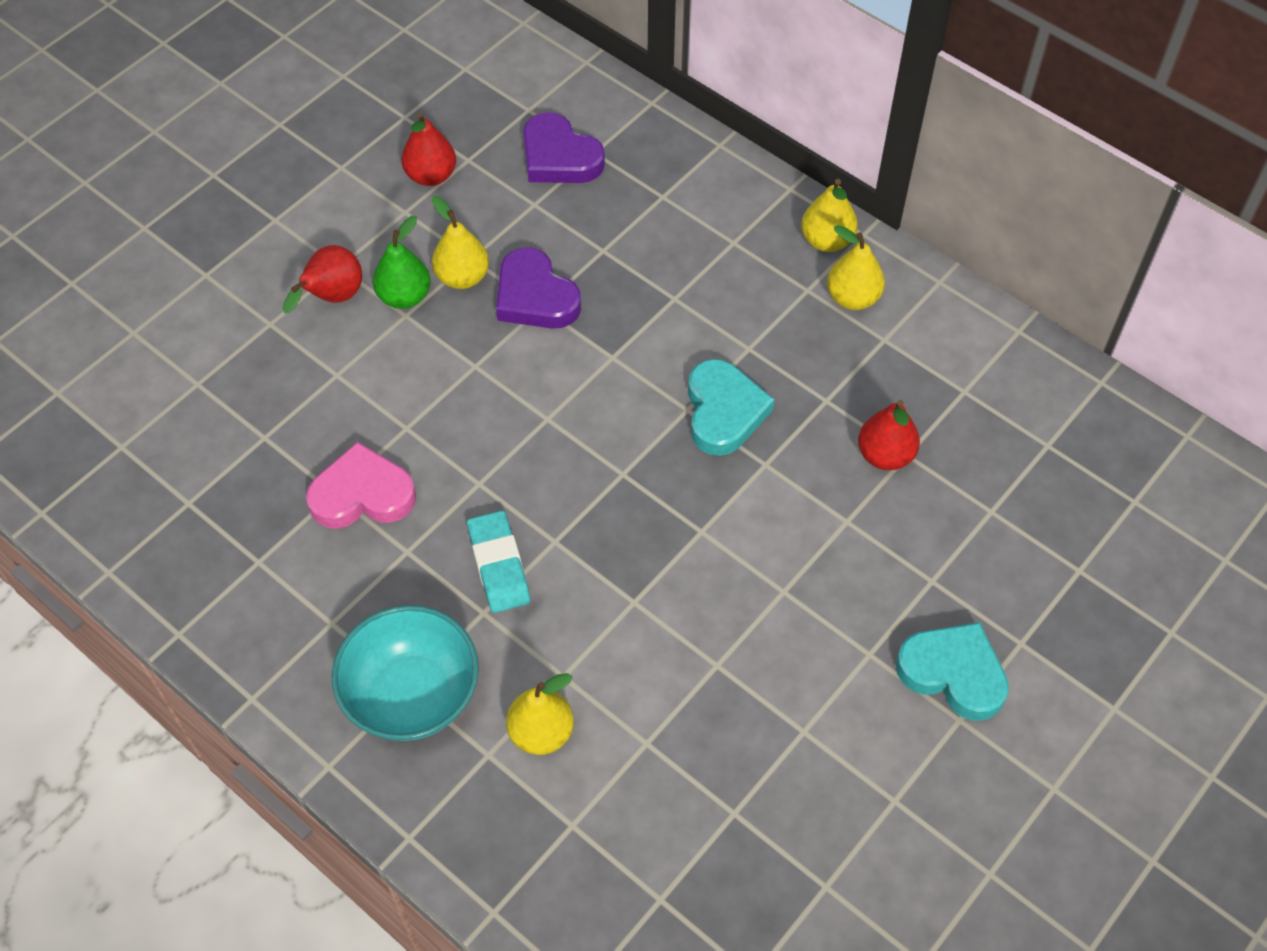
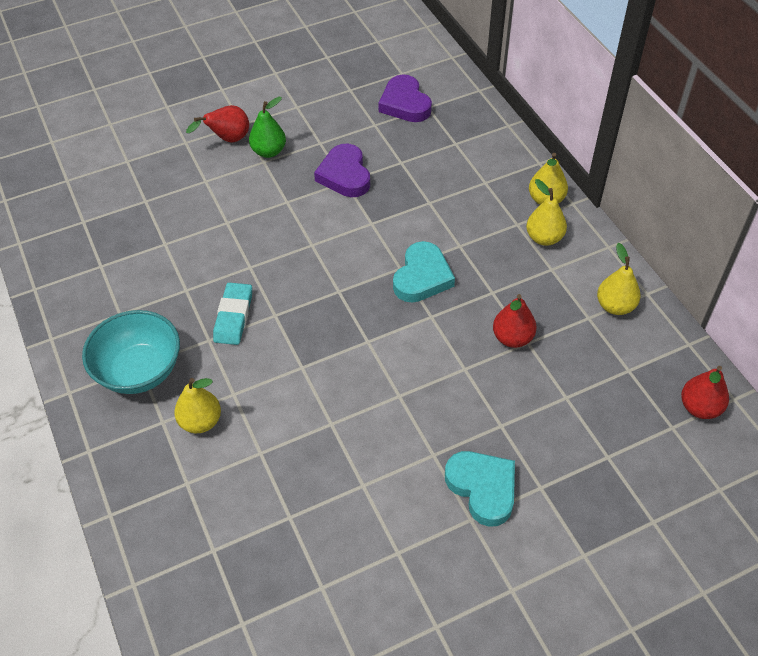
camera: 25 degrees right, 5 degrees down
(362, 494) = (180, 250): pink heart -> none
(431, 176) = (323, 92): red pear -> red pear (699, 407)
(462, 277) = (308, 151): yellow pear -> yellow pear (615, 306)

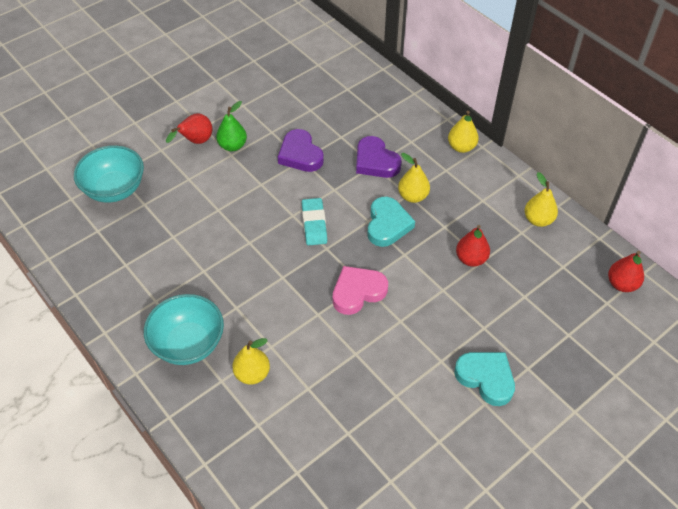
camera: 15 degrees left, 0 degrees up
(118, 178) = (115, 189): none -> turquoise bowl
(233, 316) = (250, 285): turquoise eraser -> turquoise eraser (314, 224)
(358, 350) = (358, 292): none -> pink heart
(405, 103) = (328, 89): purple heart -> purple heart (375, 161)
(544, 238) = (469, 177): yellow pear -> yellow pear (413, 196)

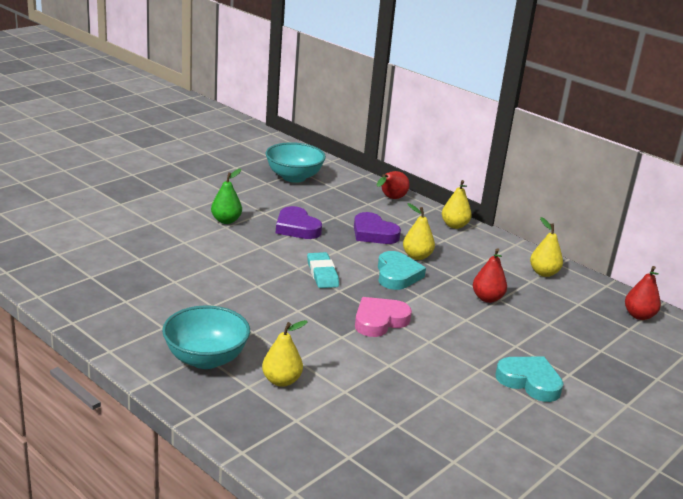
camera: 10 degrees left, 25 degrees down
(115, 189) = (106, 248): turquoise bowl -> turquoise bowl (294, 177)
(195, 142) = (187, 217): red pear -> red pear (391, 199)

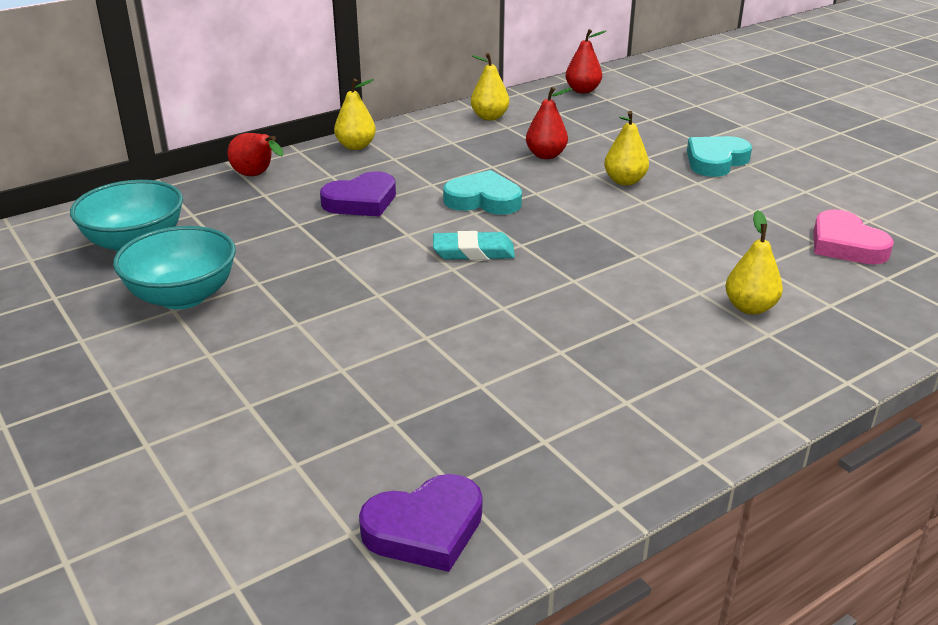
camera: 75 degrees left, 5 degrees up
(206, 359) = (709, 364): turquoise bowl -> turquoise bowl (183, 296)
(226, 221) = (275, 321): green pear -> none
(297, 227) = (323, 258): purple heart -> purple heart (425, 529)
(379, 321) = (599, 225): pink heart -> pink heart (845, 245)
(417, 256) = (435, 181): yellow pear -> yellow pear (624, 181)

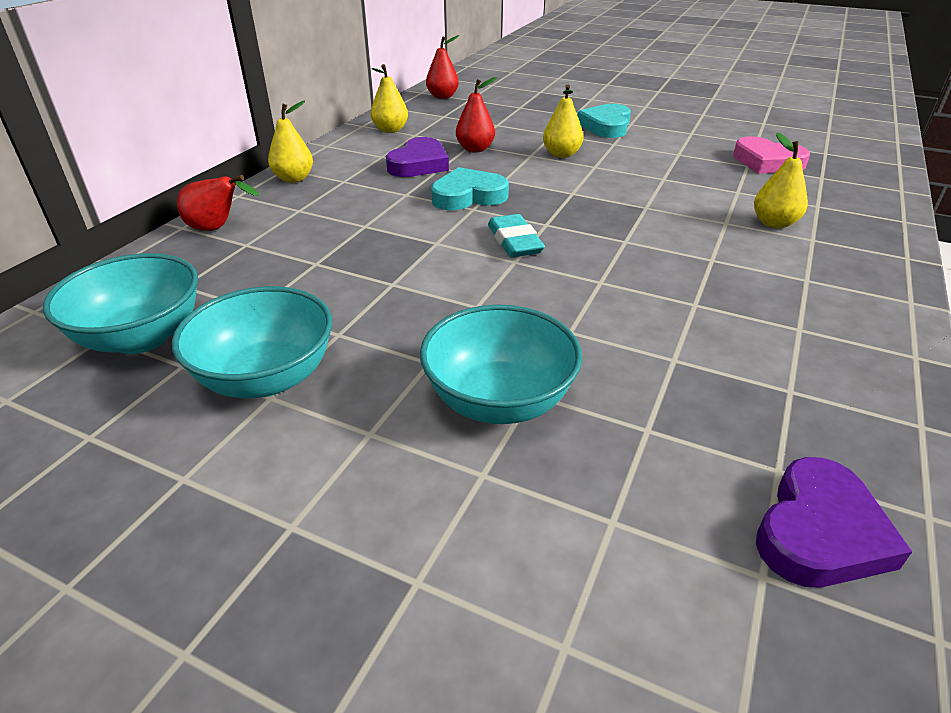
camera: 30 degrees left, 5 degrees up
(313, 365) = (499, 400): none -> turquoise bowl
(361, 201) = (357, 225): purple heart -> purple heart (419, 164)
(473, 251) = (514, 241): turquoise eraser -> turquoise eraser turned 75 degrees counterclockwise

